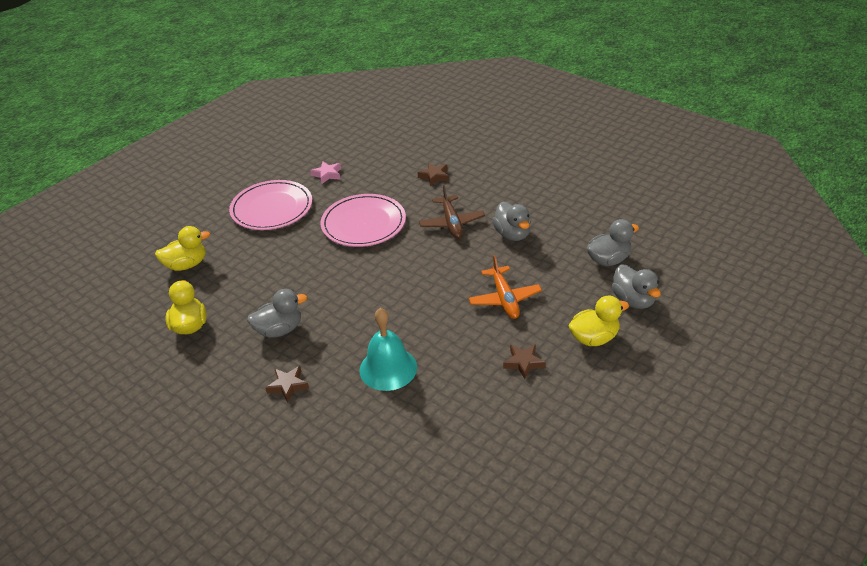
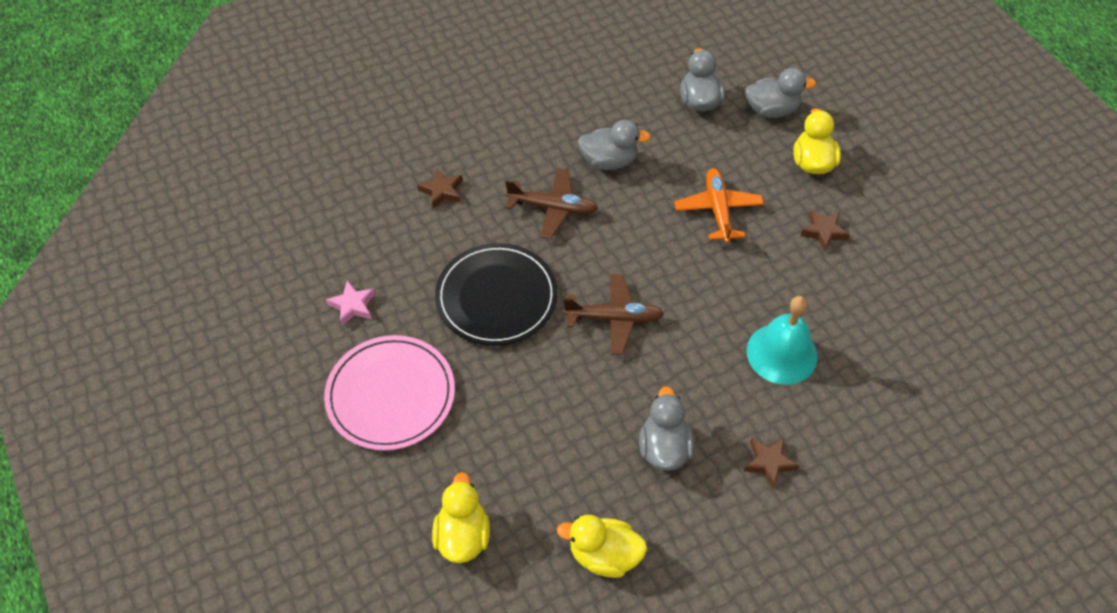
camera: 70 degrees left, 15 degrees up
(363, 223) = (496, 297): pink plate -> black plate
(374, 277) = (614, 318): none -> brown plane
(505, 299) = (718, 210): orange plane -> orange plane turned 105 degrees counterclockwise

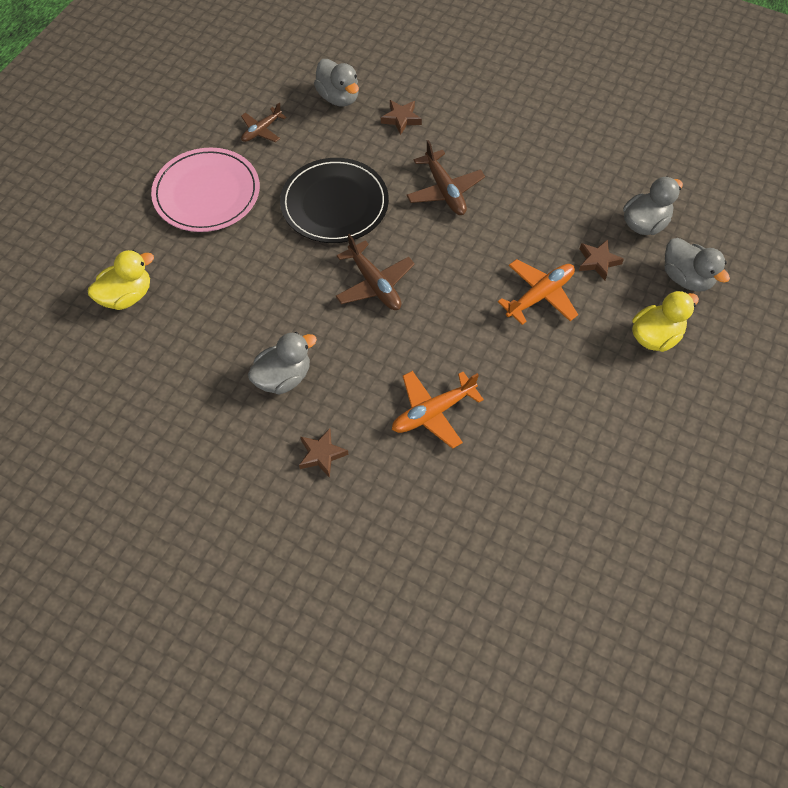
camera: 55 degrees right, 5 degrees up
(352, 305) = (261, 130): pink star -> brown plane
(604, 555) = (167, 387): yellow duck -> none
(609, 161) = (523, 199): grey duck -> grey duck (338, 97)
(782, 353) = (433, 412): turquoise bell -> orange plane
(823, 232) = (585, 382): brown star -> brown star (598, 261)

